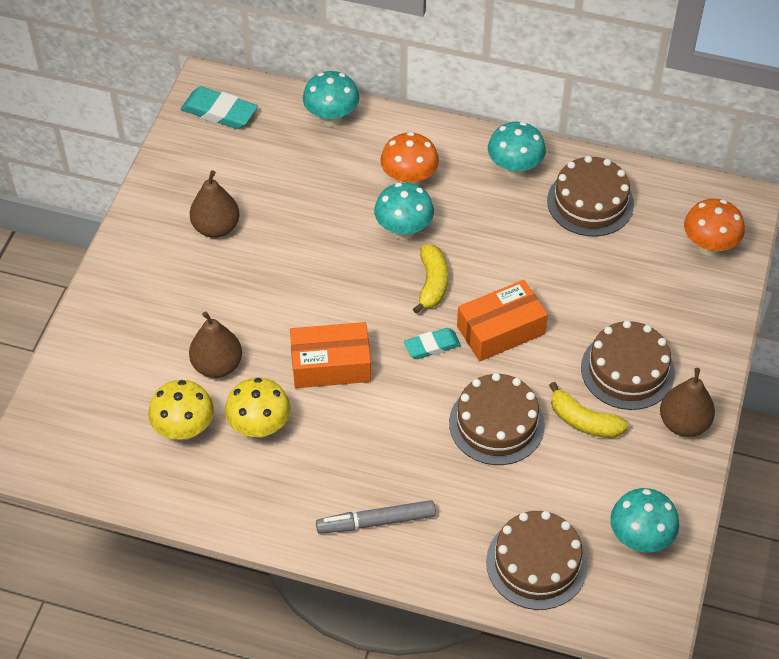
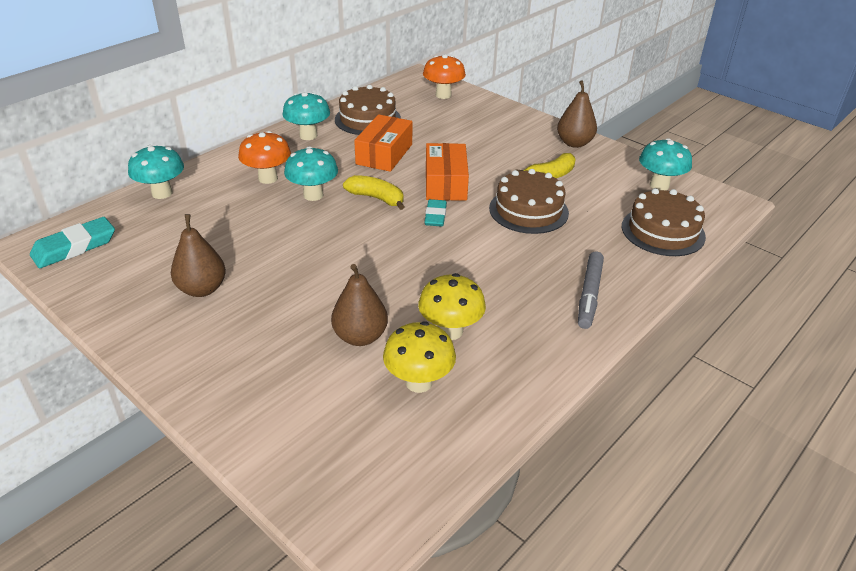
camera: 65 degrees left, 15 degrees down
(331, 365) = (413, 270): orange box -> orange box (384, 154)
(627, 370) = (518, 148): brown cake -> none

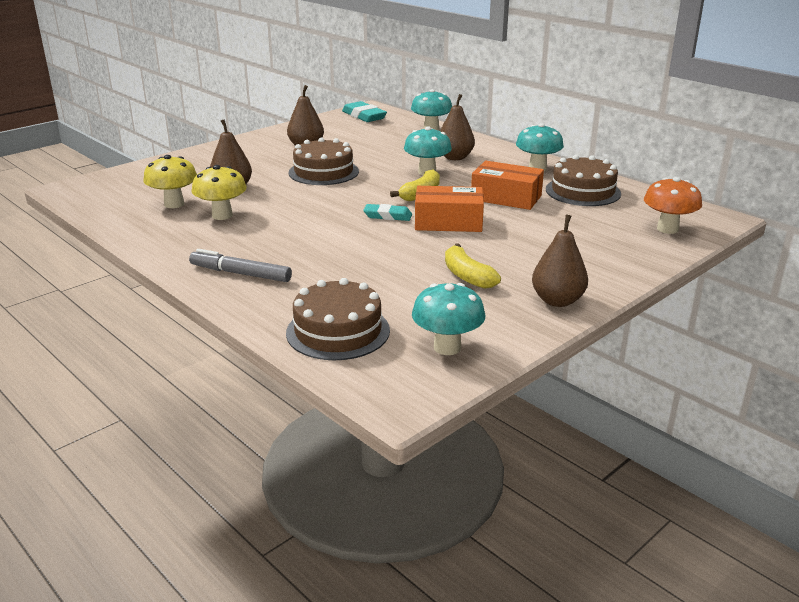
camera: 95 degrees right, 10 degrees down
(268, 178) = (455, 157): orange mushroom -> brown pear
(528, 210) = (393, 258): brown cake -> brown cake (323, 172)

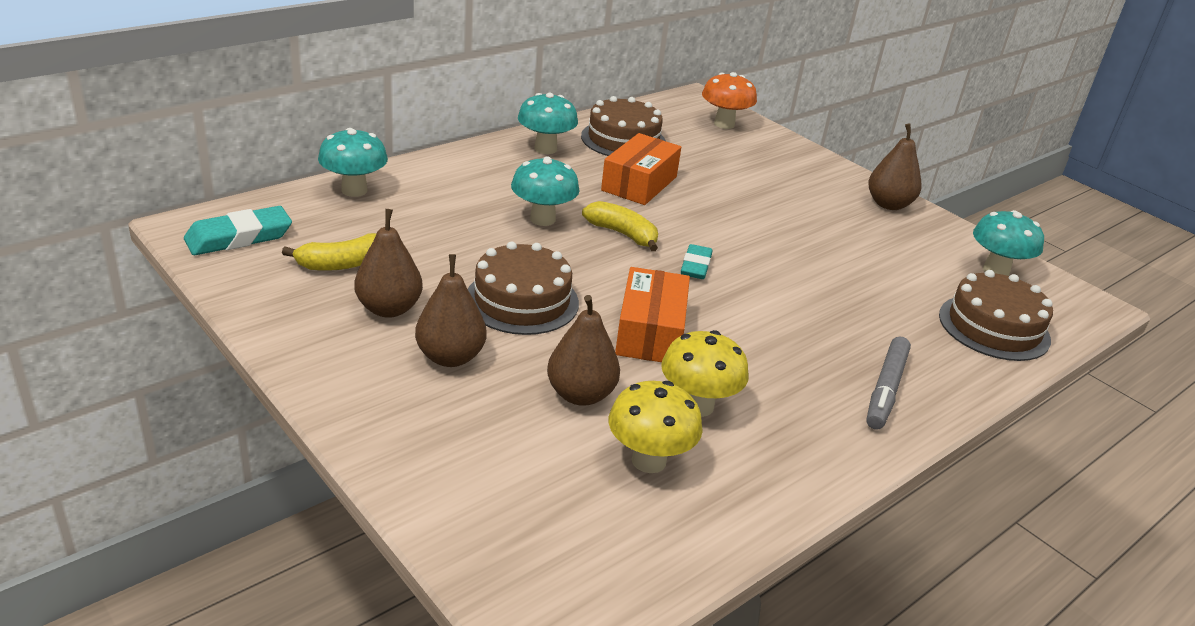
camera: 90 degrees left, 5 degrees up
(448, 222) = (714, 229): orange box -> orange box (650, 332)
(455, 157) = (488, 191): brown pear -> brown pear (450, 357)
(467, 276) = (851, 239): yellow banana -> yellow banana (342, 264)

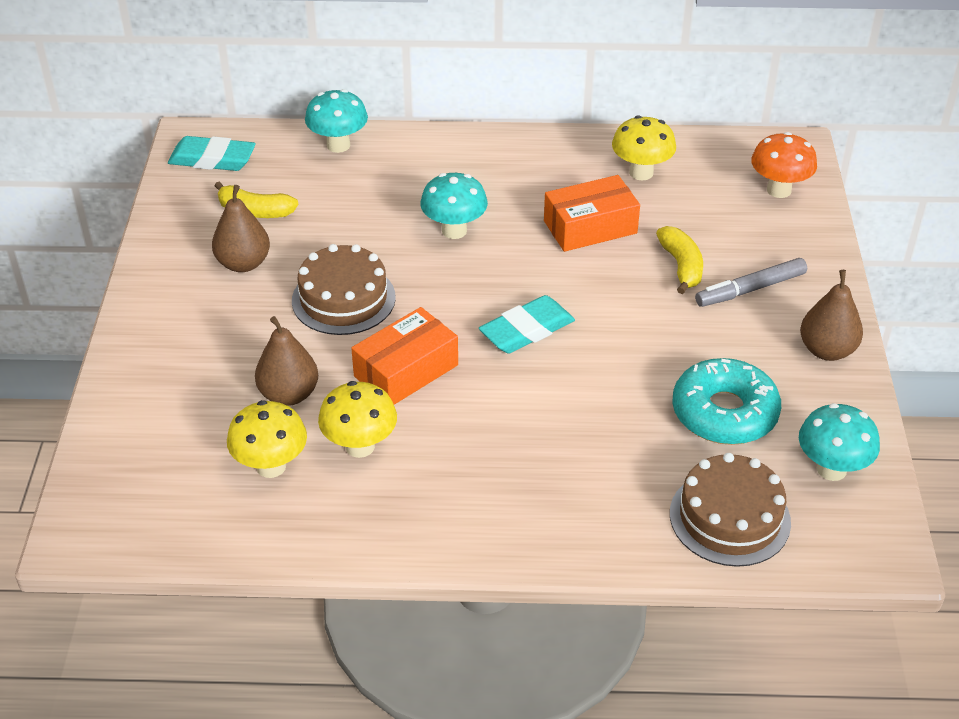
camera: 45 degrees right, 10 degrees up
(450, 357) = (238, 322): brown pear -> none
(545, 149) = (550, 157): turquoise mushroom -> none
(622, 234) = (504, 273): yellow banana -> yellow banana (681, 266)
(623, 140) = (641, 173): brown cake -> yellow mushroom
(695, 266) = (527, 330): turquoise eraser -> turquoise eraser, size x1.54
(885, 389) = (530, 514): grey marker -> grey marker (750, 289)
(893, 265) = (724, 413): none -> turquoise donut

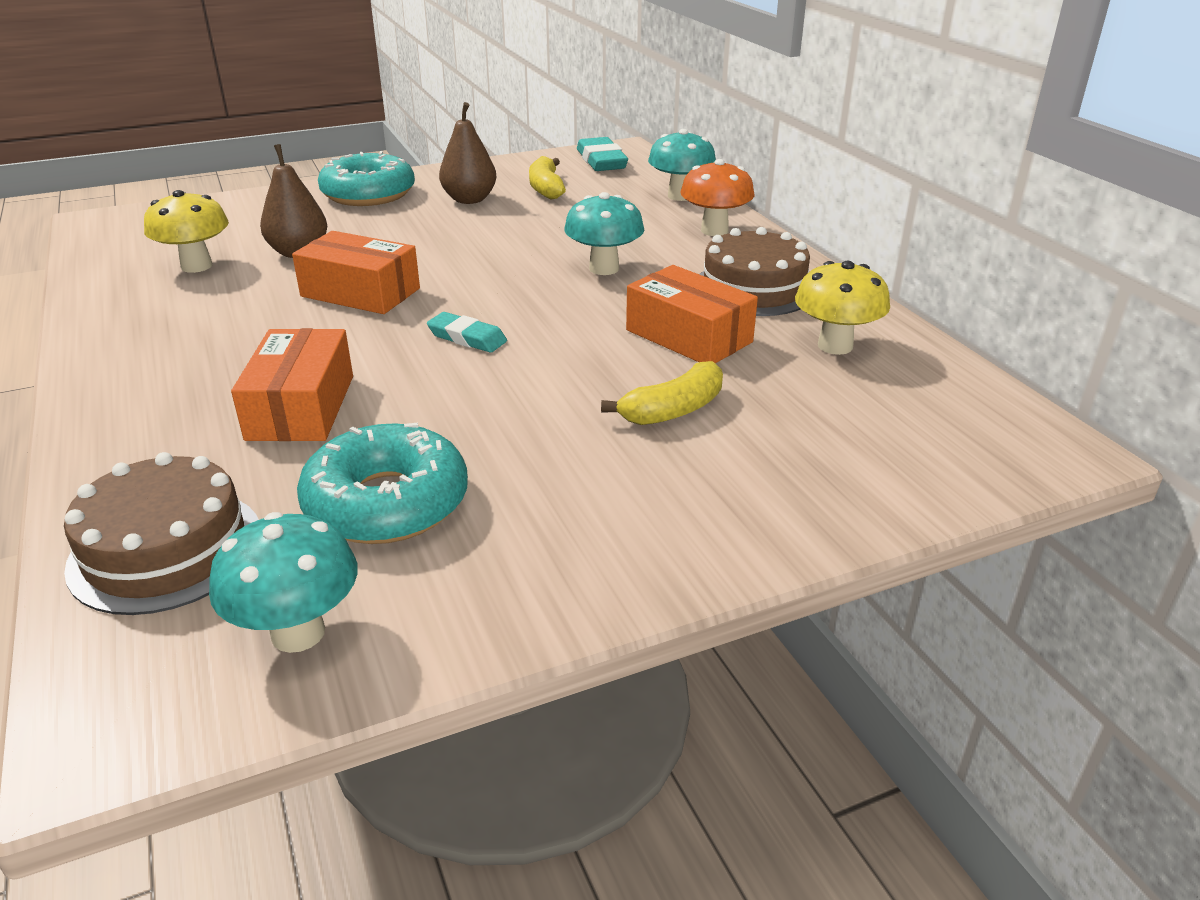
camera: 65 degrees right, 10 degrees down
(170, 324) = (368, 194): none -> turquoise donut
(343, 299) = (451, 245): brown cake -> brown cake (754, 288)
(360, 446) = (236, 295): yellow mushroom -> none
(527, 330) = (467, 338): turquoise eraser -> turquoise eraser, size x0.65
(583, 433) = (301, 407): none -> orange box
(750, 289) = (674, 474): grey marker -> none
(779, 190) = (934, 455): orange mushroom -> orange mushroom (714, 230)
(827, 350) = (586, 574): brown pear -> none

